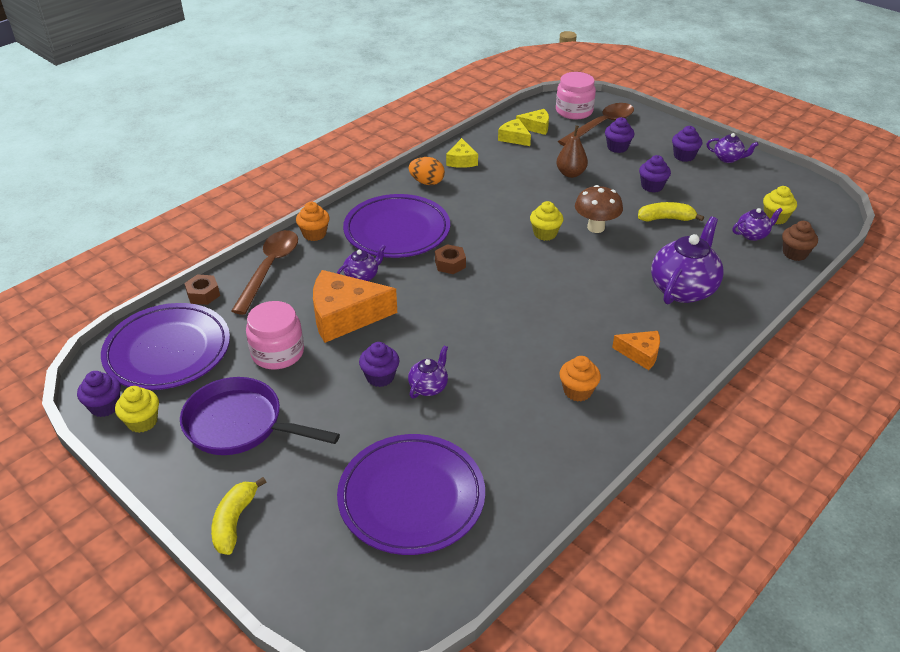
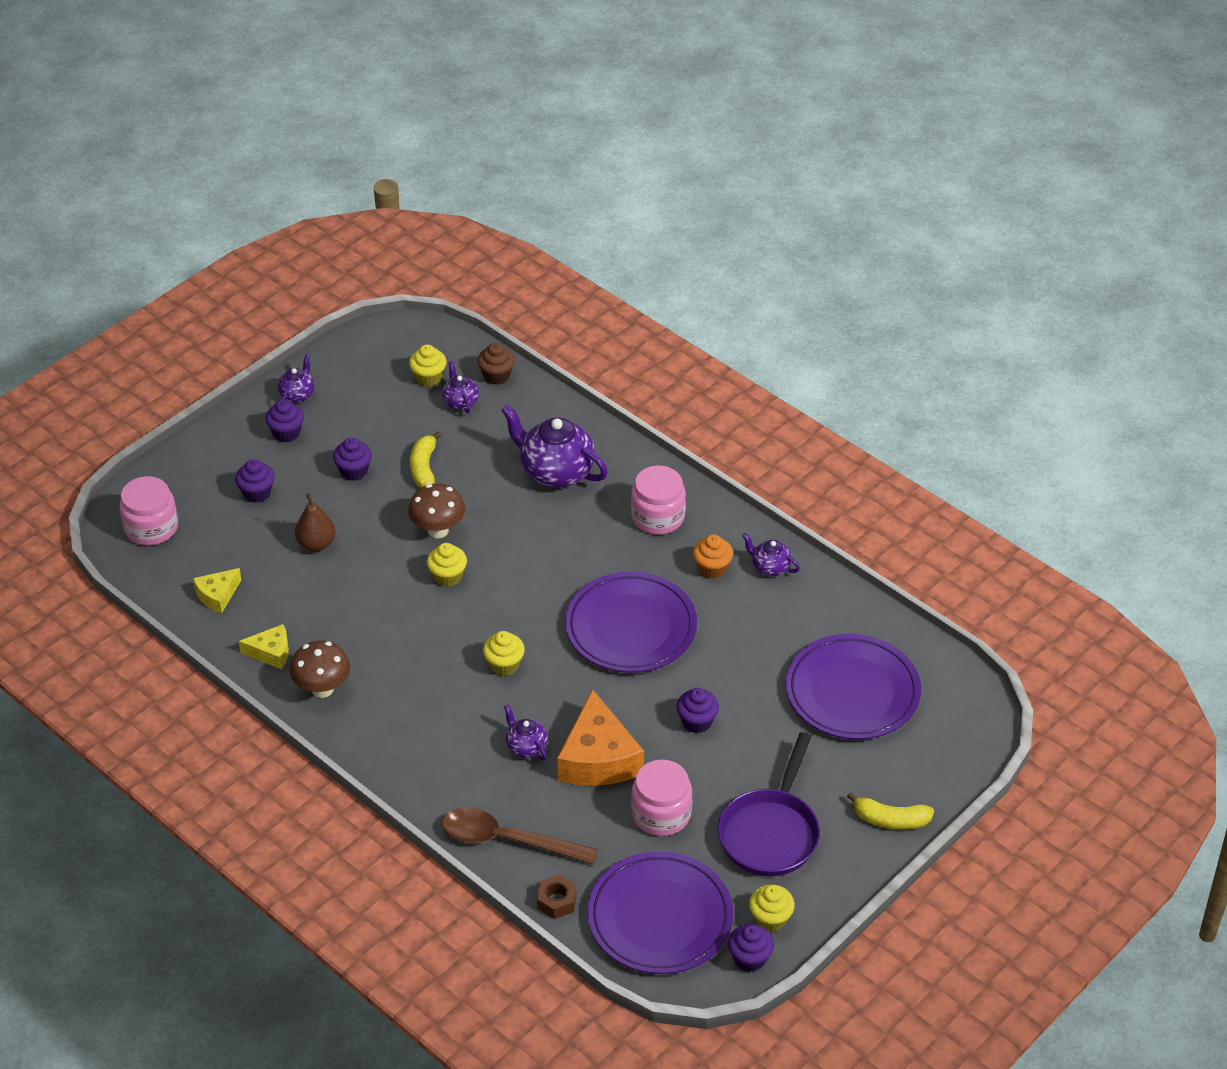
camera: 90 degrees left, 5 degrees up
(314, 234) = (435, 801): orange cupcake -> none
(397, 231) = (433, 717): purple plate -> purple plate (631, 628)
(427, 182) = (322, 689): orange egg -> brown mushroom
(429, 387) = (710, 682): purple teapot -> purple teapot (770, 567)
(450, 264) = (504, 665): brown nut -> yellow cupcake
(536, 127) = (190, 571): yellow cheese -> none
(601, 125) = (196, 503): brown spoon -> none
(640, 354) = (658, 517): orange cheese -> pink jar

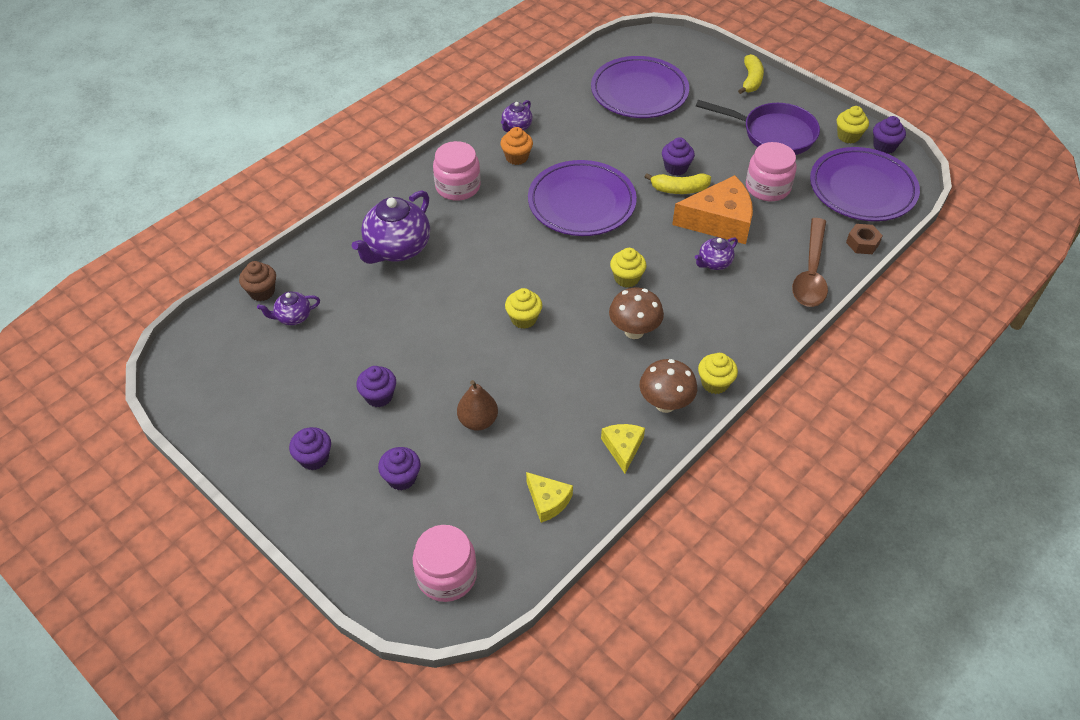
camera: 90 degrees left, 5 degrees up
(297, 394) = (255, 452): purple teapot -> none
(424, 468) = (381, 341): yellow banana -> yellow banana (679, 189)
(429, 378) = (253, 343): yellow cupcake -> yellow cupcake (714, 383)
(438, 530) = (465, 328): brown mushroom -> brown mushroom (634, 331)

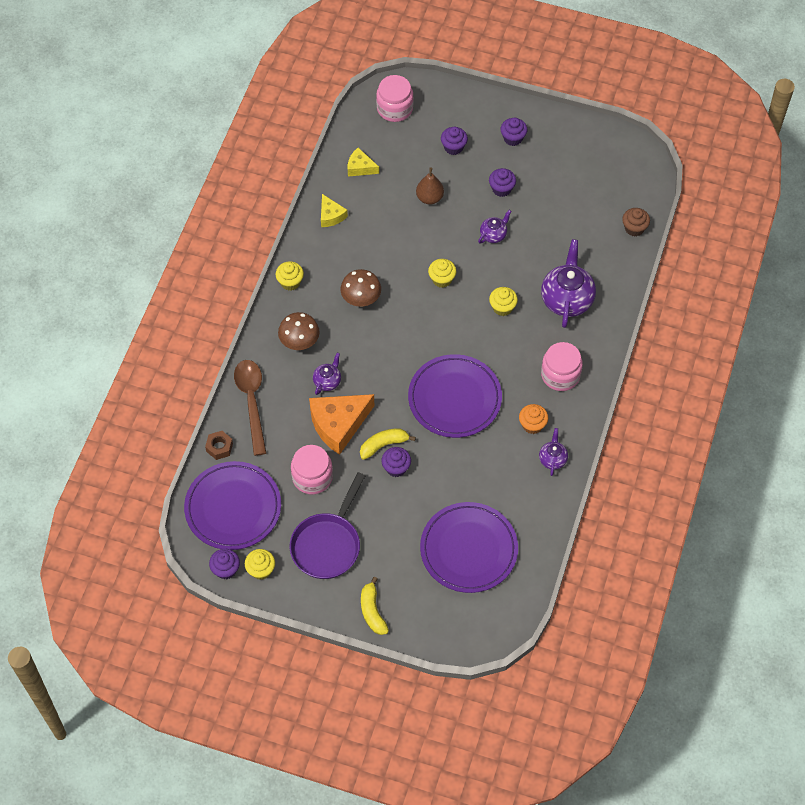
camera: 155 degrees right, 10 degrees up
(293, 317) = (597, 219): purple teapot -> purple teapot (493, 235)
(626, 278) = (386, 342): yellow cupcake -> yellow cupcake (502, 307)
(665, 404) = (317, 255): brown mushroom -> brown mushroom (299, 343)
(773, 134) = (327, 544): purple pan -> purple pan turned 60 degrees counterclockwise

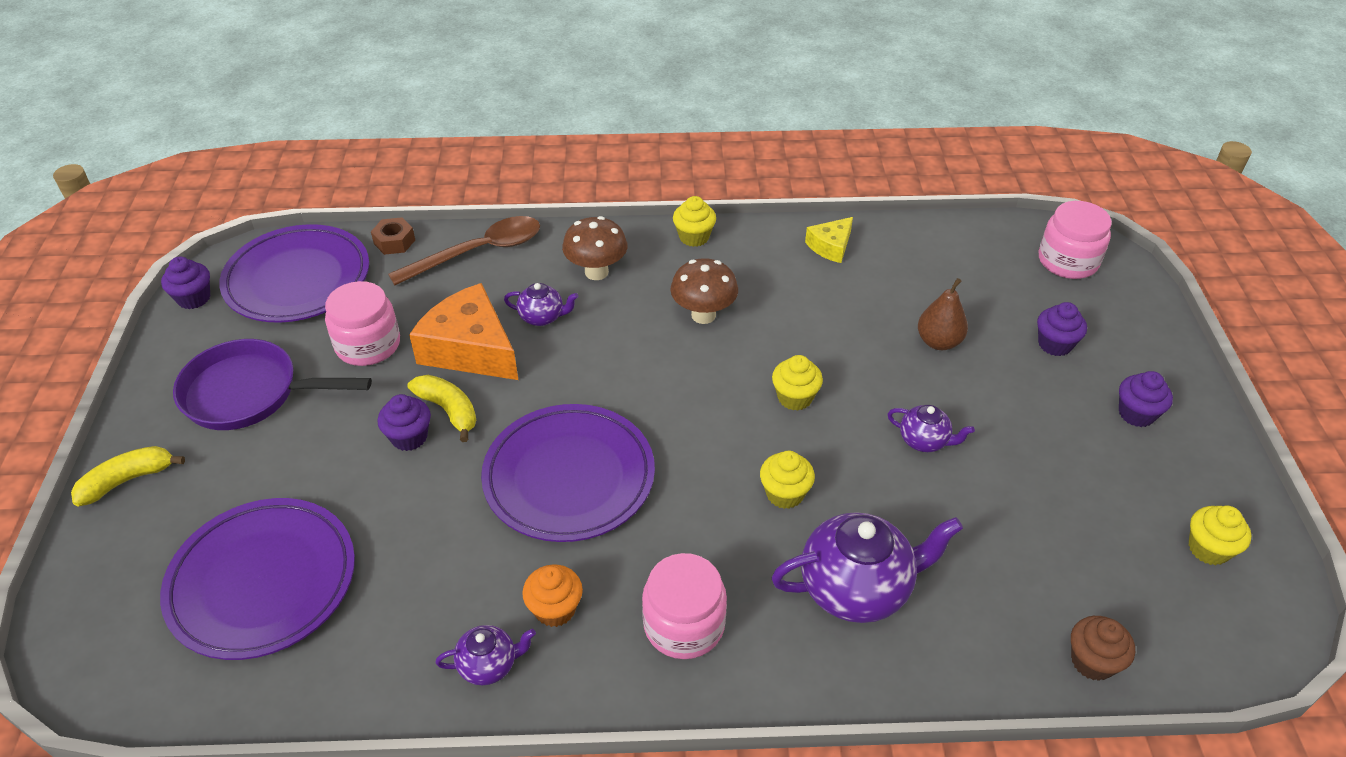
camera: 70 degrees right, 15 degrees down
(261, 570) = (196, 333): yellow cupcake -> yellow cupcake (1208, 549)
(360, 167) = (935, 253): yellow cheese -> none
(501, 189) = (1023, 426): purple cupcake -> none

